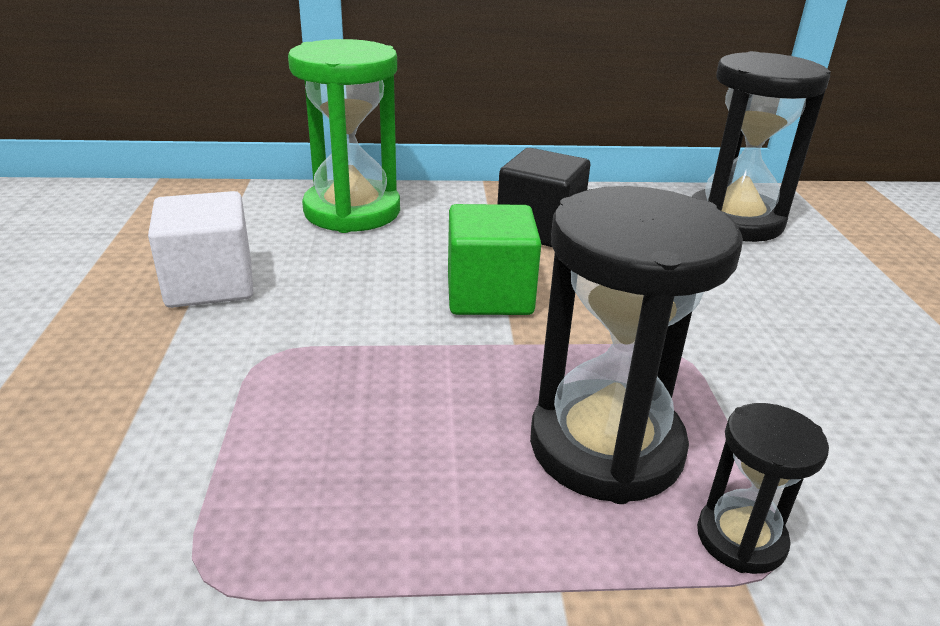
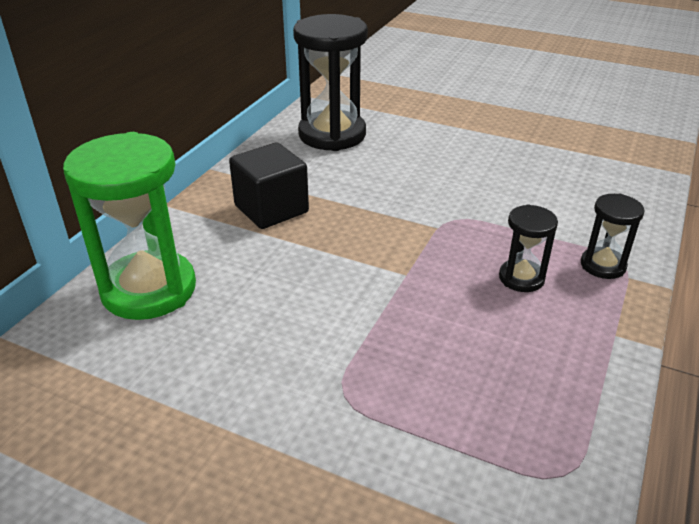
camera: 60 degrees left, 5 degrees up
(210, 284) = (204, 408): white cube -> none
(489, 295) = (341, 263): green cube -> none
(606, 446) = (521, 278): black hourglass -> black hourglass, size x0.50

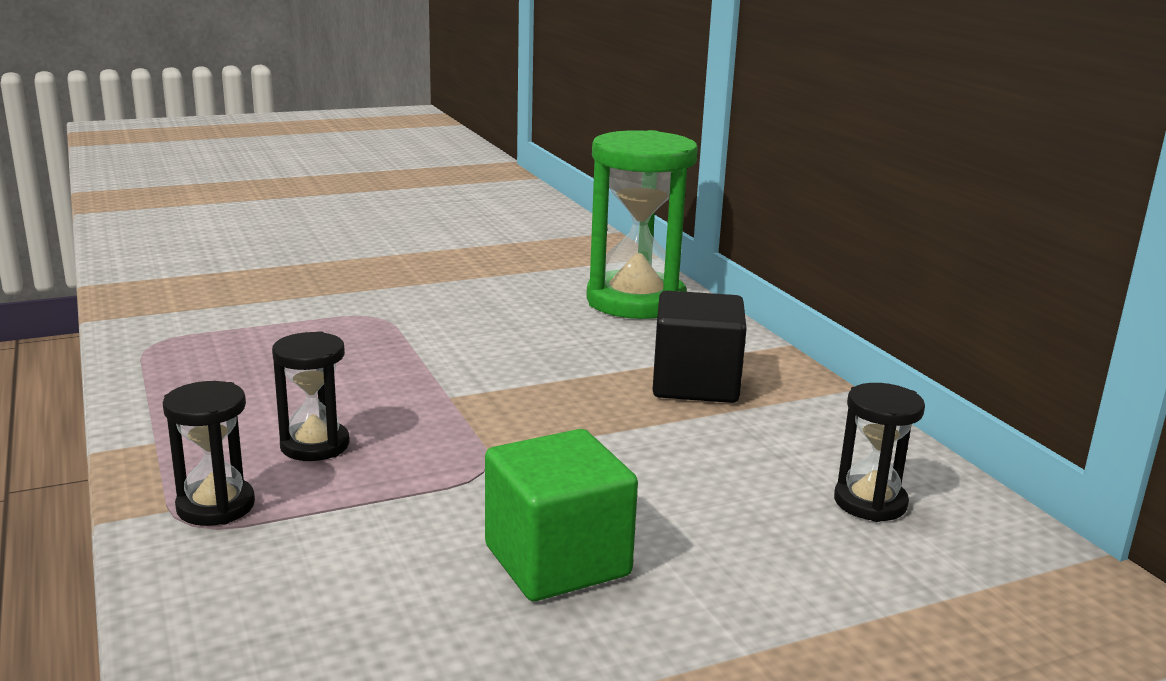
camera: 130 degrees right, 15 degrees down
(332, 135) = (870, 502): black hourglass -> black hourglass, size x0.50
(479, 172) = (557, 561): none -> green cube

